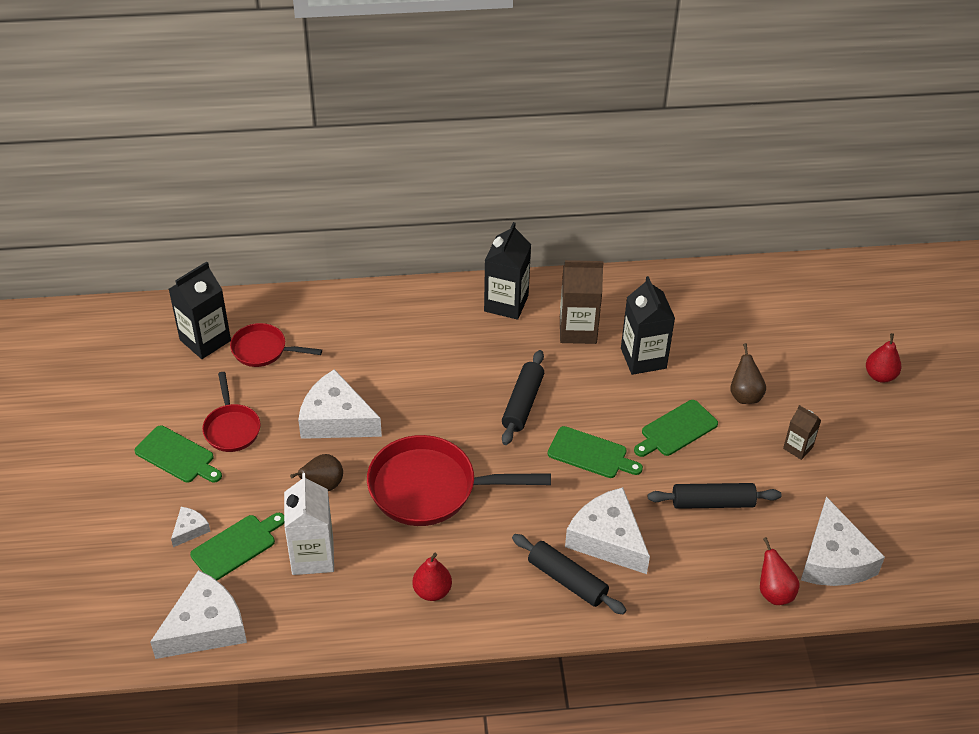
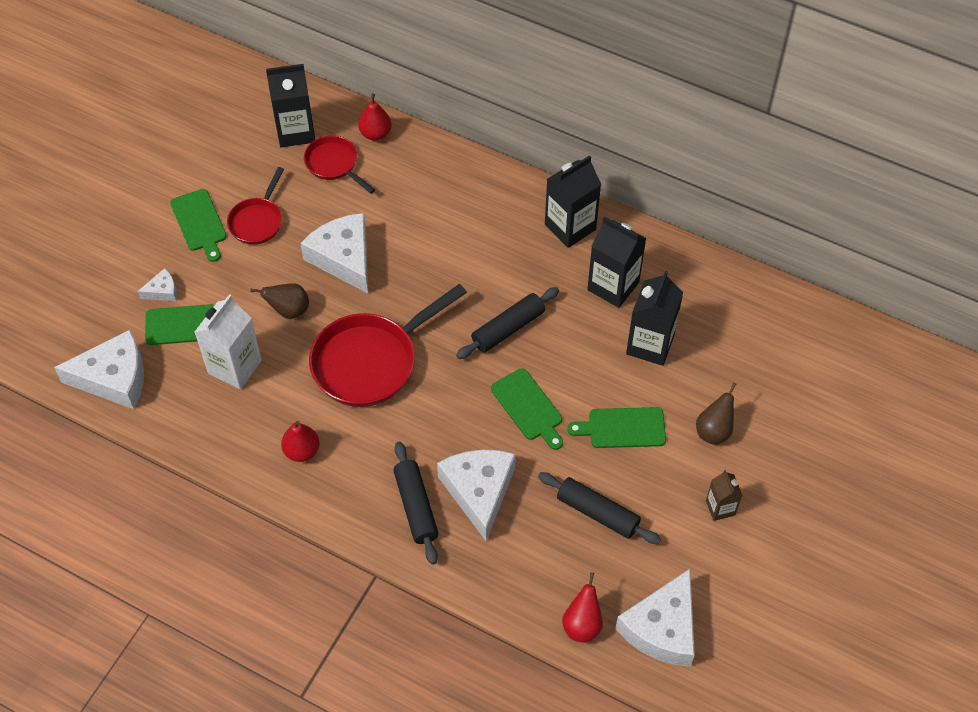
camera: 35 degrees right, 10 degrees up
(430, 488) = (370, 361): red pan -> red pan turned 75 degrees counterclockwise
(578, 330) = (613, 286): brown carton -> black carton
(880, 376) = (863, 484): red pear -> red pear (375, 134)

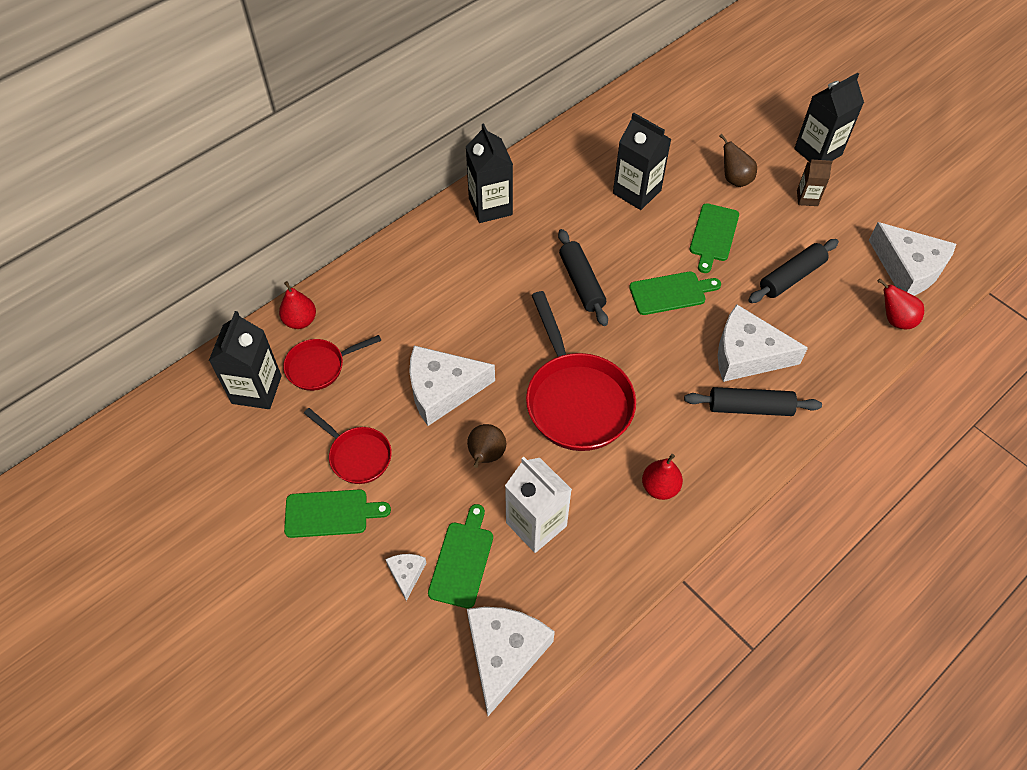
camera: 70 degrees left, 0 degrees up
(613, 286) = (567, 197): black carton -> black carton (818, 152)

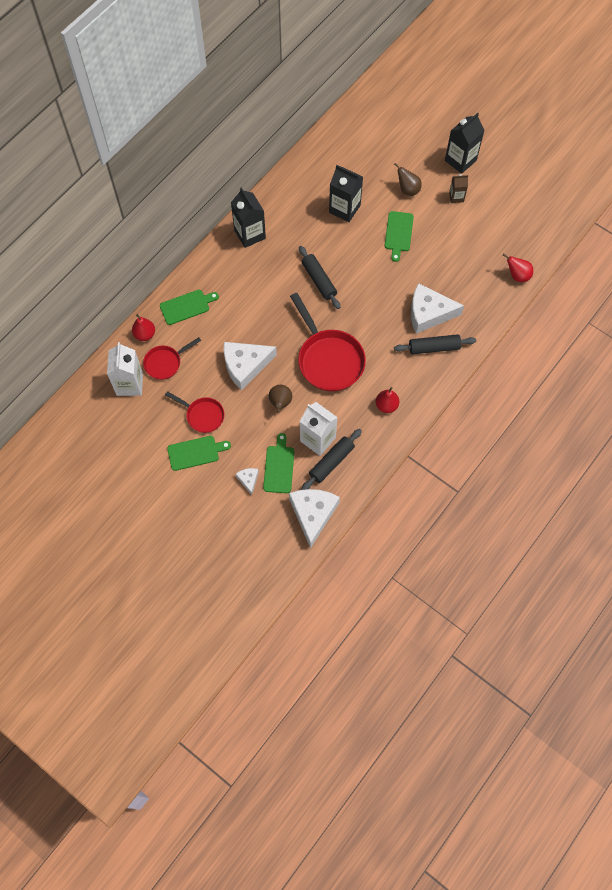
camera: 10 degrees left, 10 degrees up
(256, 389) = (129, 384): black carton -> white carton
(670, 293) = (376, 279): green cutting board -> green cutting board (187, 306)
(791, 277) = (451, 256): black rolling pin -> black rolling pin (331, 462)
(908, 268) = (524, 239): white cheese -> none

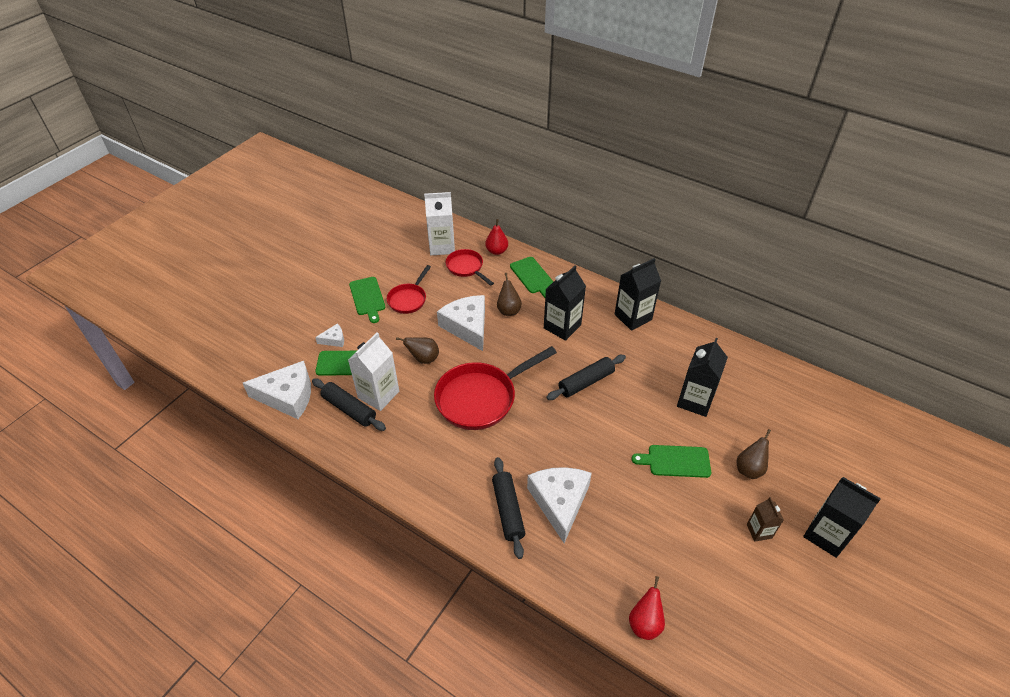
camera: 85 degrees right, 20 degrees down
(228, 330) = (508, 310): none -> brown pear
(254, 290) = (562, 326): none -> black carton
(386, 405) = (421, 460): red pear -> none

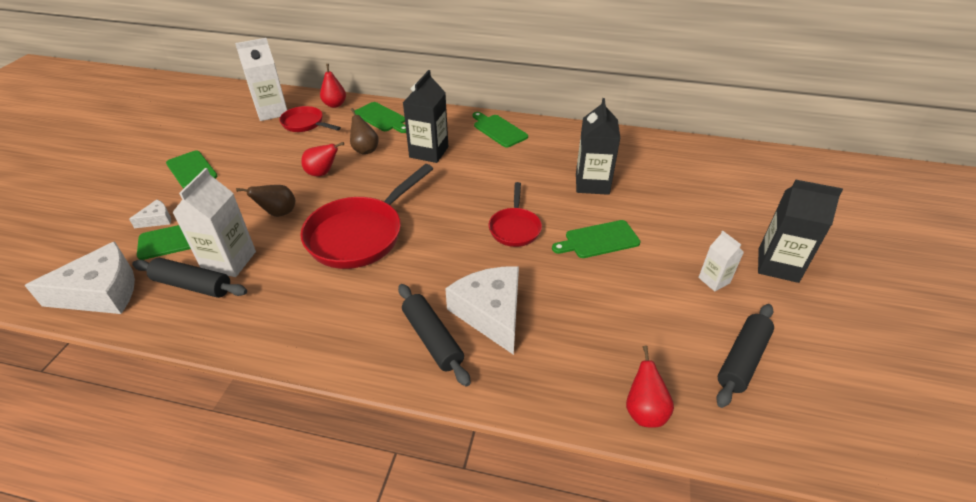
camera: 20 degrees left, 5 degrees down
(408, 299) = (244, 163): red pan -> red pan (515, 228)
(467, 326) = (322, 173): white cheese -> red pear
(586, 382) = (474, 193): black rolling pin -> black rolling pin (742, 360)
(633, 317) = (498, 130): black carton -> green cutting board
(749, 469) = (674, 228): brown pear -> none
(759, 531) = (714, 280): brown carton -> white carton

